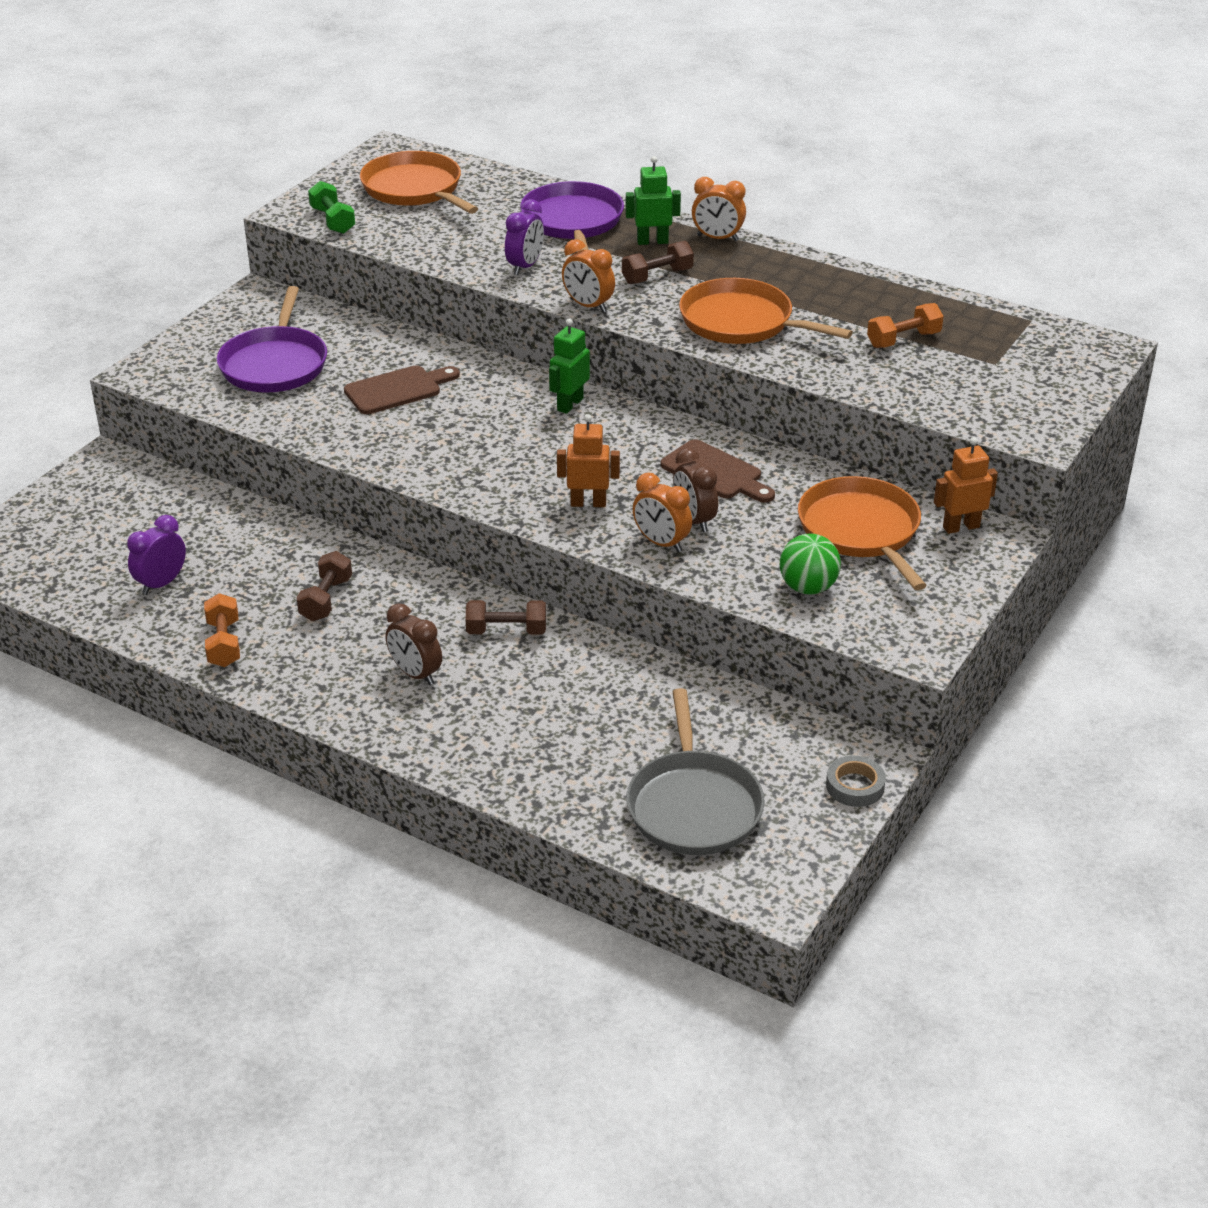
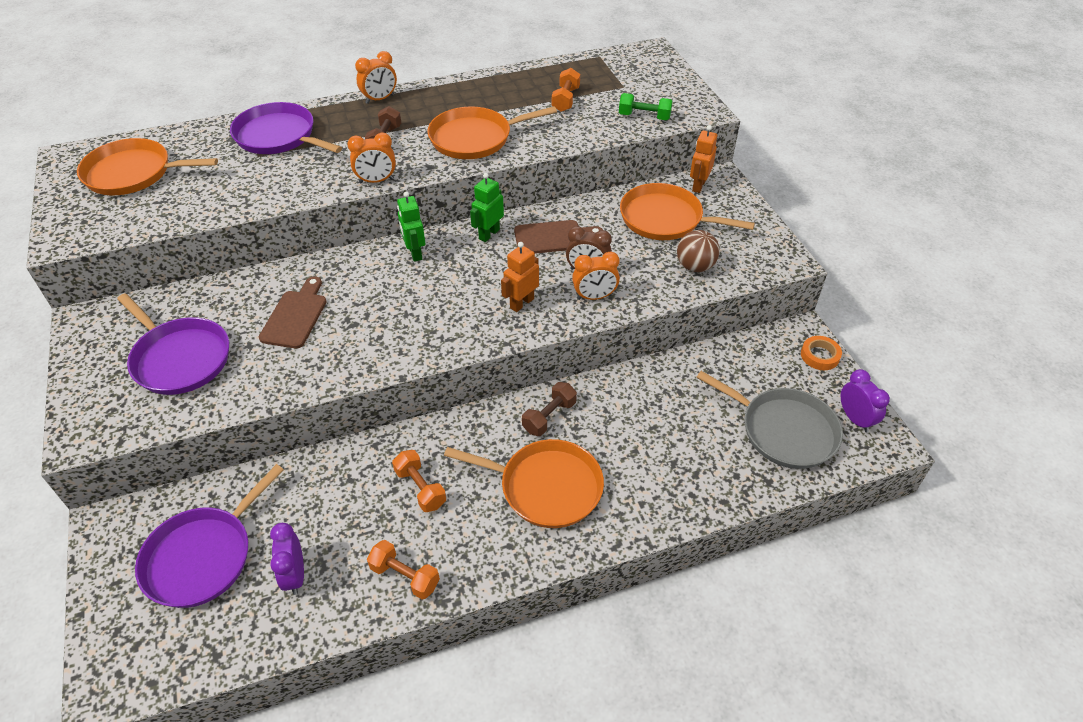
camera: 50 degrees left, 10 degrees up
(128, 526) = (203, 556): none -> purple pan
(326, 599) = (420, 488): brown dumbbell -> orange dumbbell
(333, 221) = (106, 228): green dumbbell -> green dumbbell (644, 117)
(415, 674) = (546, 487): brown clock -> orange pan
(525, 266) = (296, 180): purple clock -> purple clock (855, 419)
(652, 241) = (346, 121): green robot -> green robot (489, 234)
(808, 587) = (695, 266): green ball -> brown ball
(855, 786) = (820, 356): grey tape -> orange tape

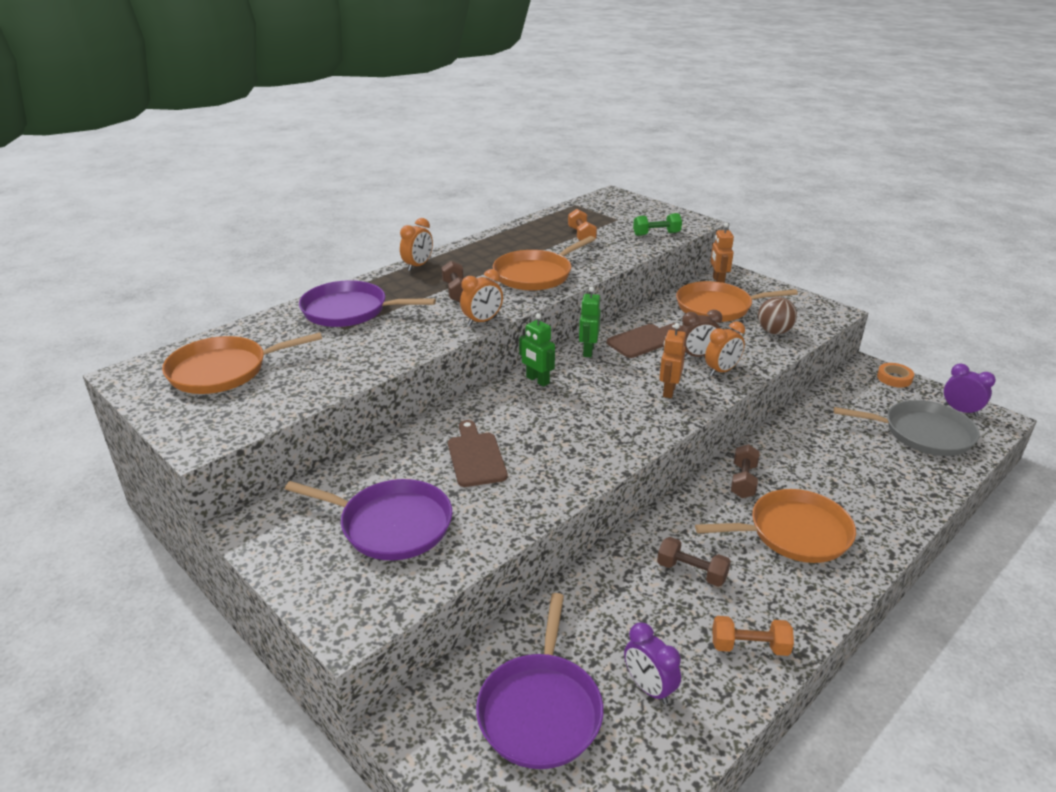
camera: 25 degrees left, 15 degrees down
(420, 488) = (691, 572): orange dumbbell -> brown dumbbell

